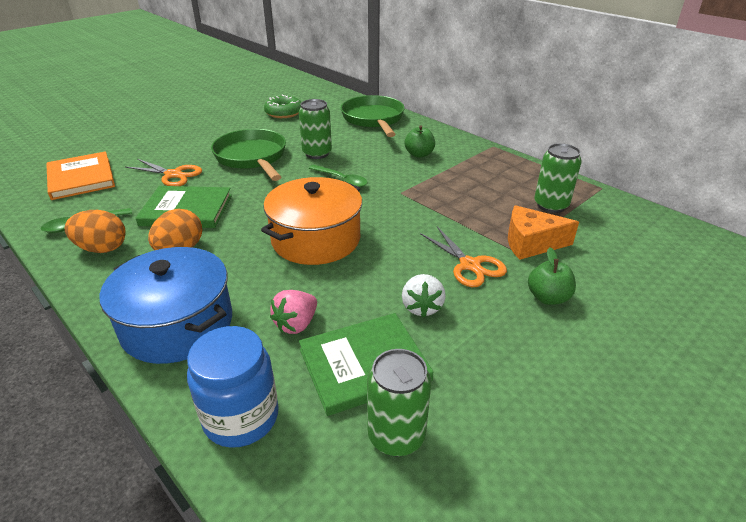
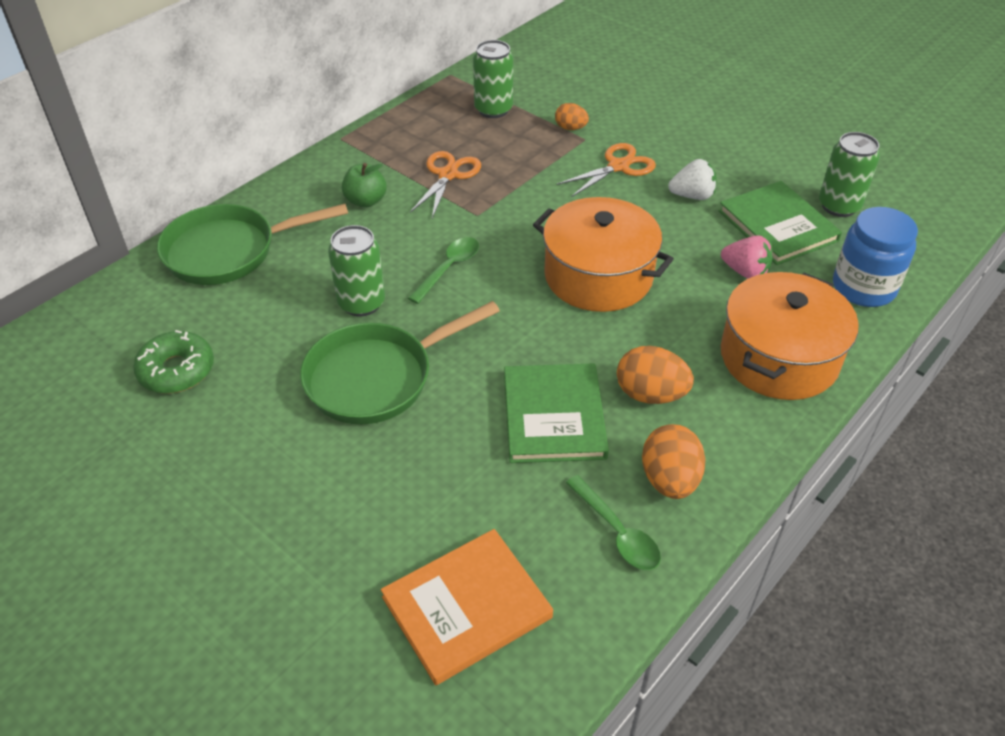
camera: 95 degrees left, 10 degrees up
(173, 175) = (444, 467): orange scissors -> orange scissors (448, 175)
(177, 324) = (779, 357): blue pot -> orange pot
(531, 243) = (570, 128): orange cheese -> orange egg
(548, 297) = (654, 127): green apple -> none

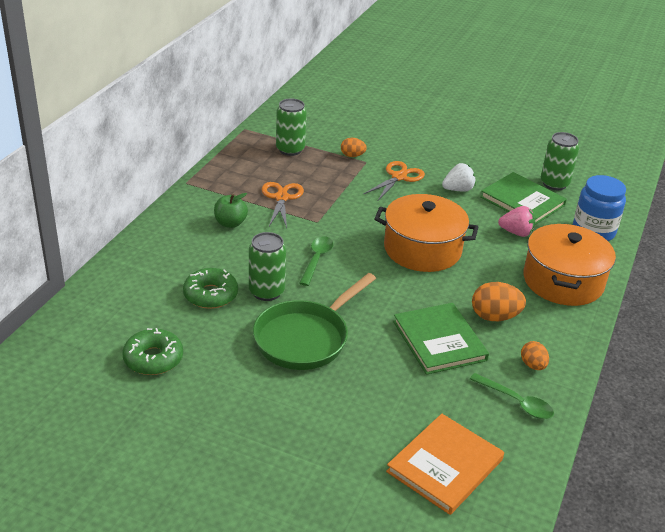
camera: 20 degrees left, 10 degrees down
(229, 251) = (145, 272): green pan -> none
(290, 295) = (210, 295): none -> green donut
(669, 480) = (533, 365): orange egg -> orange egg, size x0.61

